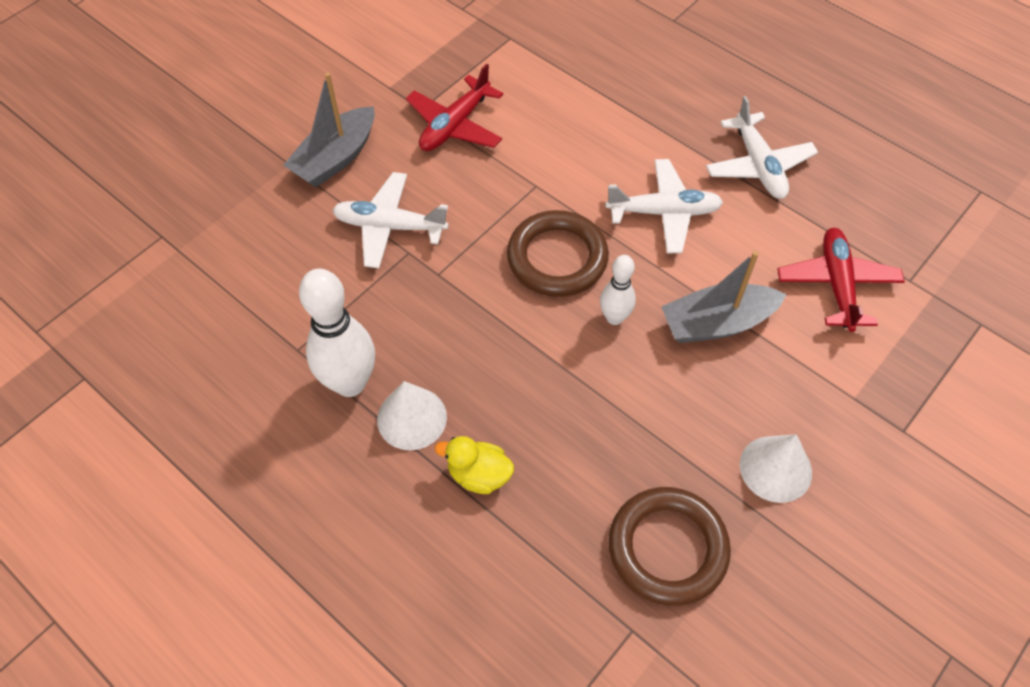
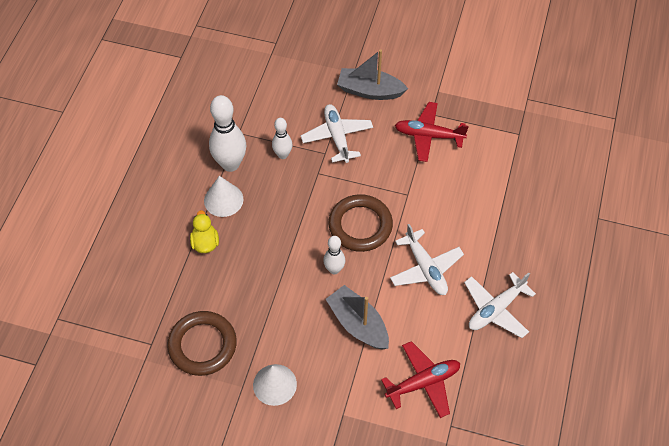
camera: 65 degrees right, 0 degrees up
(378, 306) = (283, 155): none -> white bowling pin

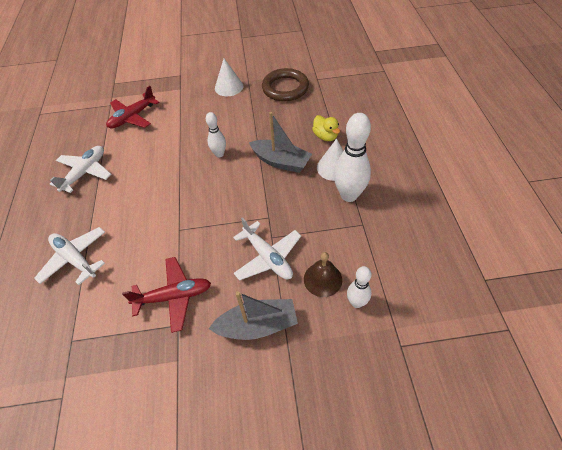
camera: 160 degrees right, 5 degrees down
(283, 155) = (309, 220): white bowling pin -> white bowling pin (356, 302)
(302, 103) = (322, 279): none -> brown bell
(358, 324) = (188, 130): grey boat -> grey boat (281, 162)
(360, 225) = (211, 190): brown ring -> none
(425, 268) = (147, 179): white plane -> white plane (75, 259)

